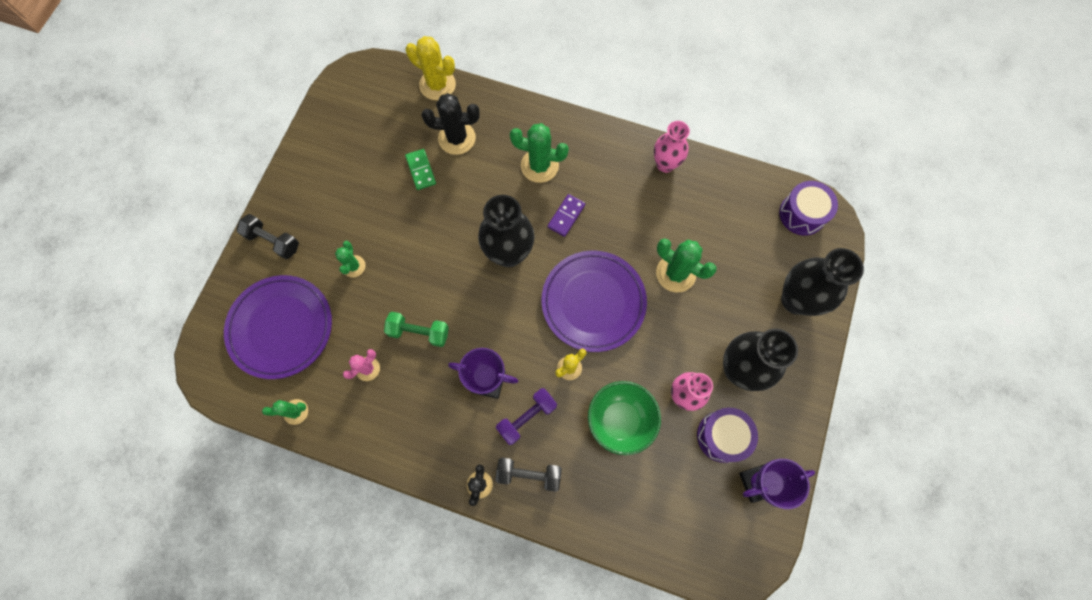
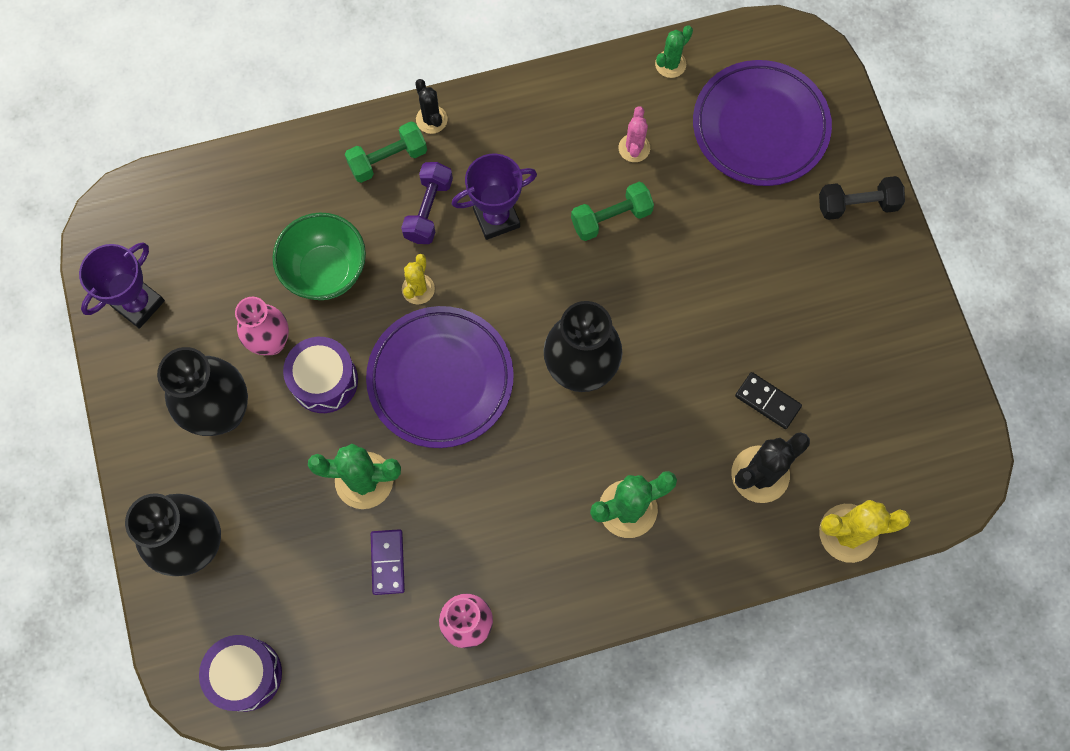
camera: 145 degrees right, 0 degrees up
(353, 266) = (743, 238): green cactus -> none
(421, 170) = (767, 401): green domino -> black domino
(529, 474) = (388, 159): black dumbbell -> green dumbbell
(566, 216) = (546, 464): purple domino -> purple domino (388, 562)
(722, 436) = (203, 326): purple drum -> purple drum (324, 380)

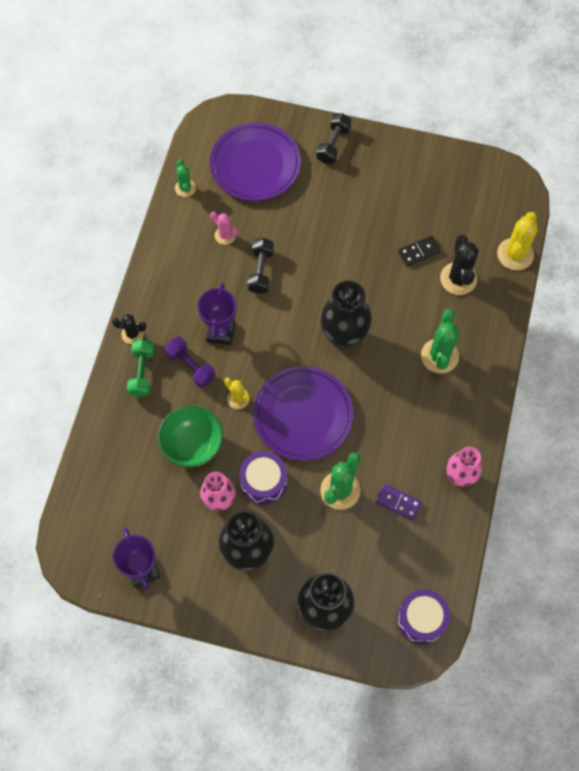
camera: 60 degrees left, 5 degrees down
(611, 218) = (261, 271): green dumbbell -> black dumbbell

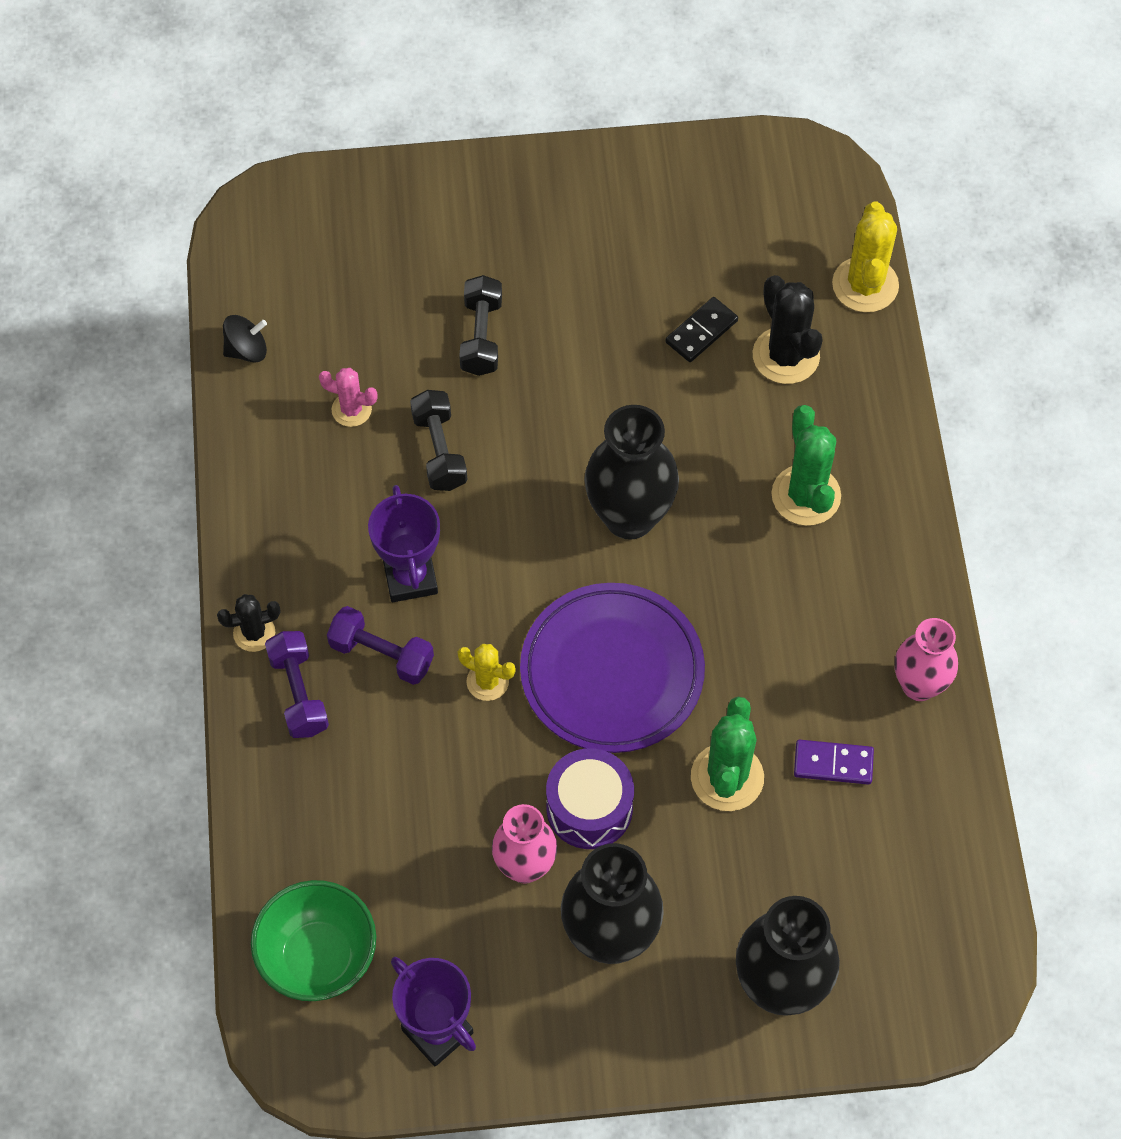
camera: 20 degrees left, 5 degrees down
(142, 372) = (298, 693): green dumbbell -> purple dumbbell
(185, 188) = (247, 350): green cactus -> black spinning top
(193, 445) = (440, 788): green bowl -> green bowl (318, 957)
(255, 165) = (357, 272): purple plate -> none
(333, 145) = (480, 195): black dumbbell -> black dumbbell (481, 336)
(421, 619) = (949, 943): purple drum -> none

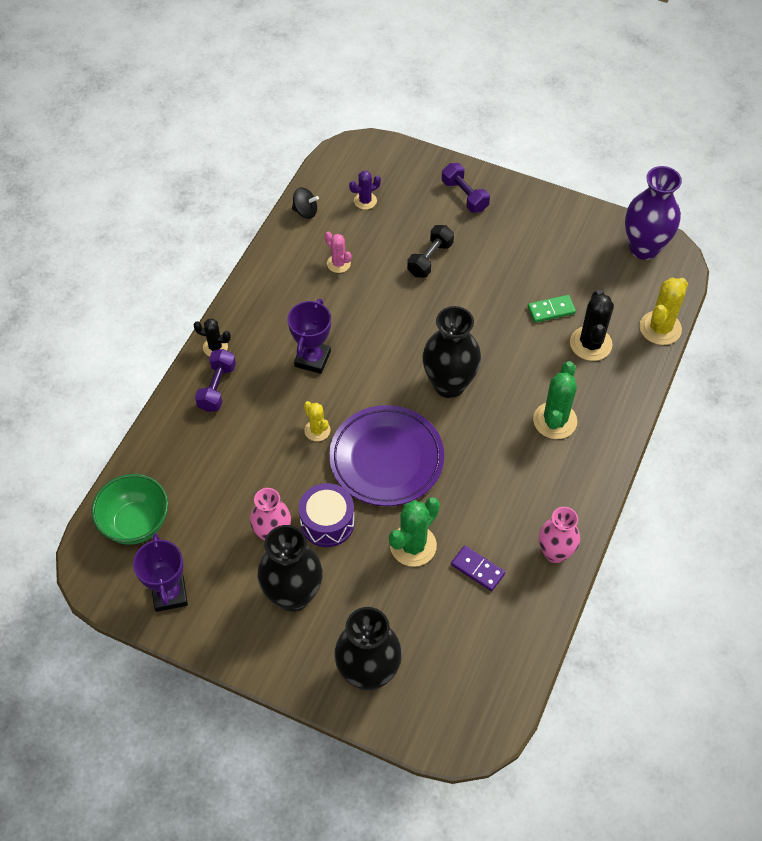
camera: 30 degrees right, 5 degrees down
(326, 289) = (365, 201): none -> purple cactus
(381, 654) = (272, 389): purple dumbbell -> purple dumbbell (464, 196)
(439, 450) = (370, 304): black dumbbell -> none
(701, 332) = (551, 310): black domino -> green domino
(772, 172) = (644, 248): none -> purple vase

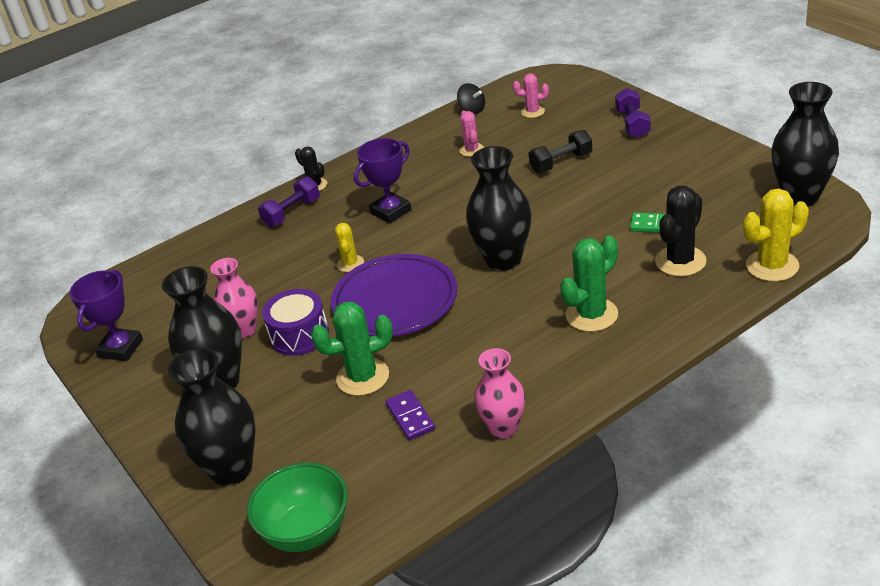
camera: 35 degrees right, 20 degrees down
(136, 523) = (142, 290): green bowl -> green bowl (307, 532)
(365, 201) = (532, 112): purple cactus -> pink cactus
(644, 248) = (800, 197): purple vase -> black vase

